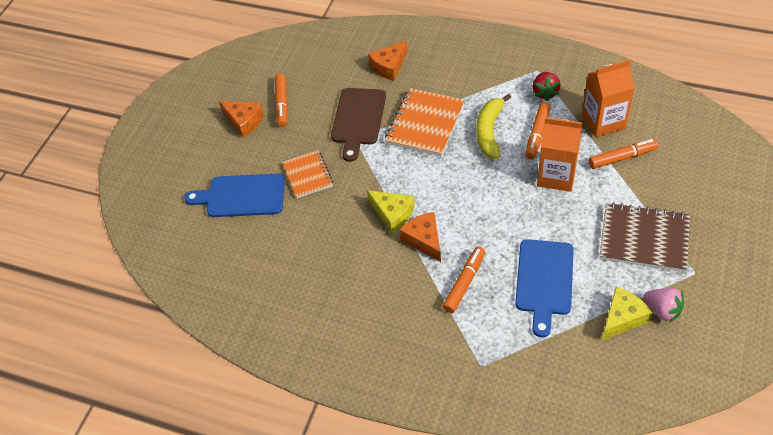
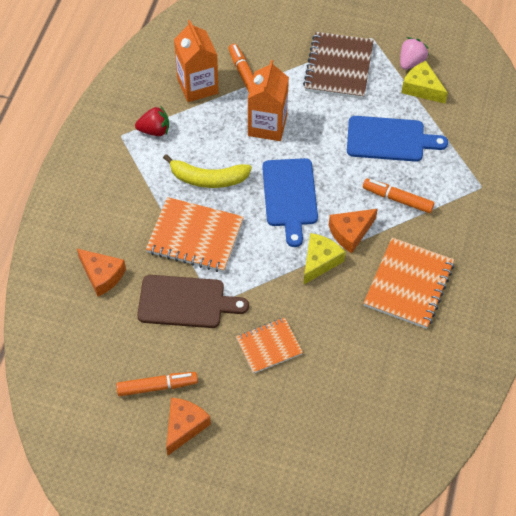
camera: 100 degrees left, 5 degrees up
(242, 196) = (300, 412): blue cutting board -> blue cutting board (290, 196)
(360, 285) = (408, 284): none -> orange notebook
(537, 134) = (213, 139): orange marker -> none

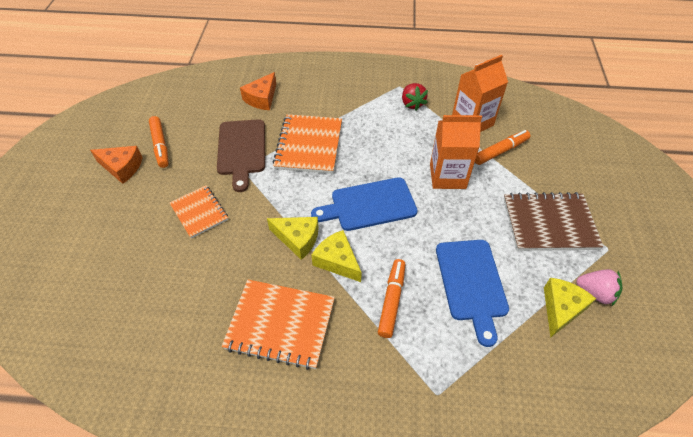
camera: 80 degrees right, 5 degrees down
(208, 179) = (372, 144): yellow banana -> none
(350, 233) = (337, 261): orange cheese -> yellow cheese

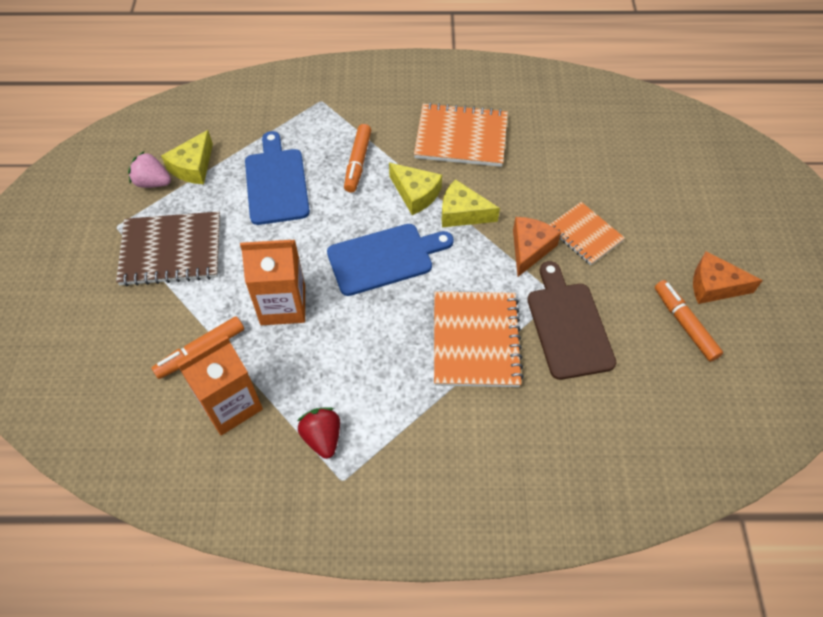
camera: 175 degrees right, 5 degrees up
(262, 98) = (573, 429): orange cheese -> orange cheese (530, 249)

